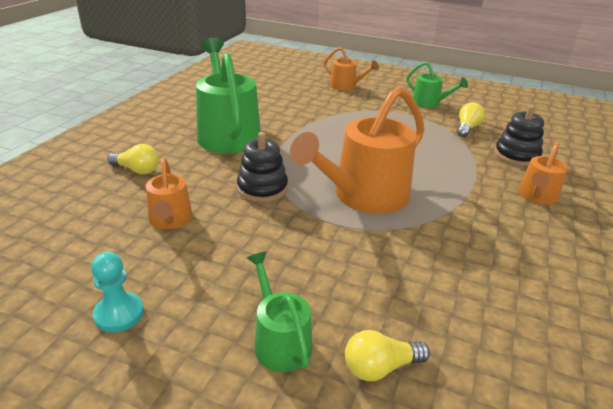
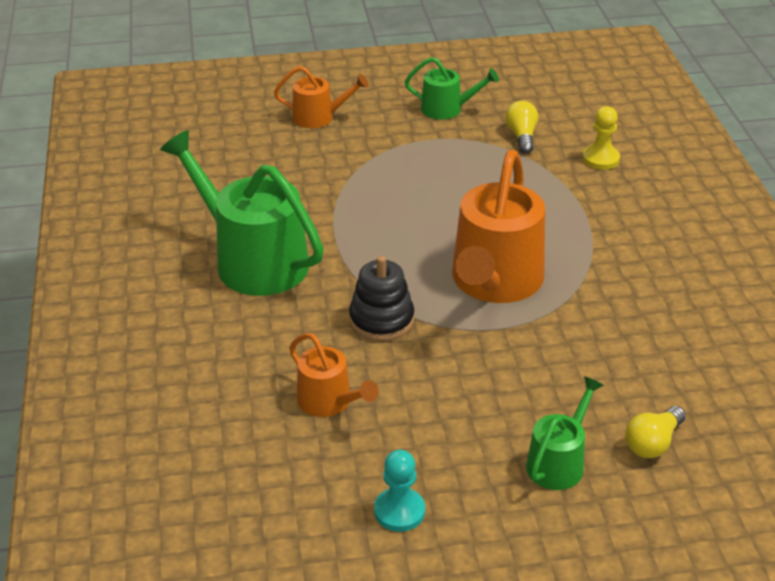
camera: 30 degrees left, 5 degrees up
(137, 170) = (210, 360): yellow light bulb -> none
(280, 340) = (558, 462): green watering can -> green watering can turned 90 degrees clockwise
(516, 155) = (601, 159): black stacking toy -> yellow pawn
(537, 196) = (655, 209): orange watering can -> none

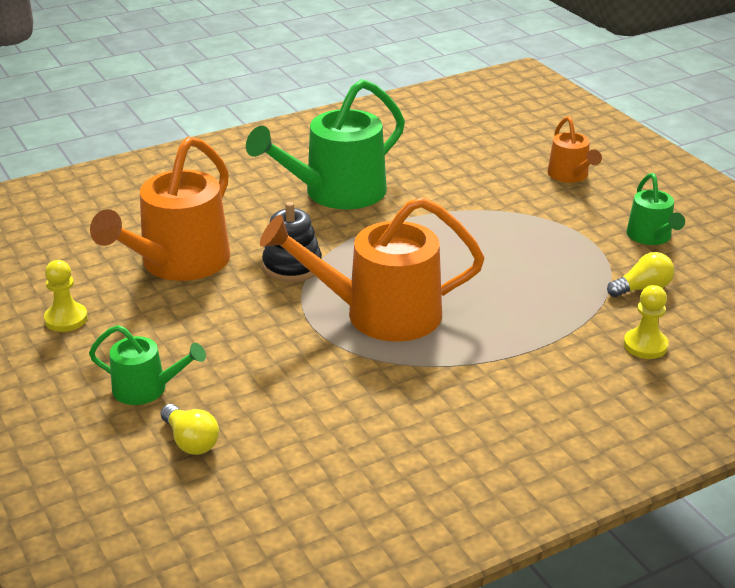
camera: 70 degrees right, 5 degrees down
(253, 260) = (336, 193): green watering can -> green watering can turned 150 degrees counterclockwise
(329, 402) = (178, 263): orange watering can -> orange watering can, size x1.92
(399, 511) = (66, 319): turquoise pawn -> yellow pawn
(653, 443) = (190, 441): yellow light bulb -> yellow light bulb turned 150 degrees counterclockwise

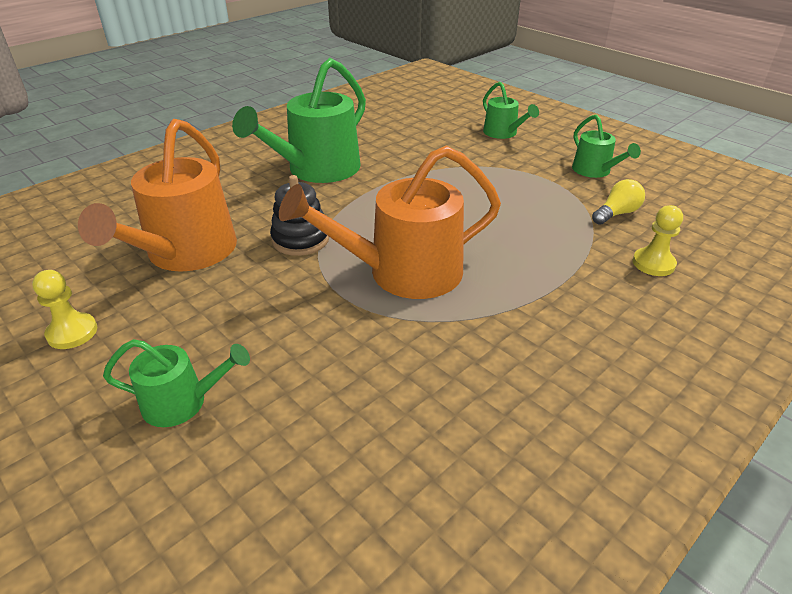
camera: 15 degrees left, 5 degrees up
(190, 441) = (252, 462): yellow light bulb -> none
(570, 175) = (503, 133): orange watering can -> green watering can

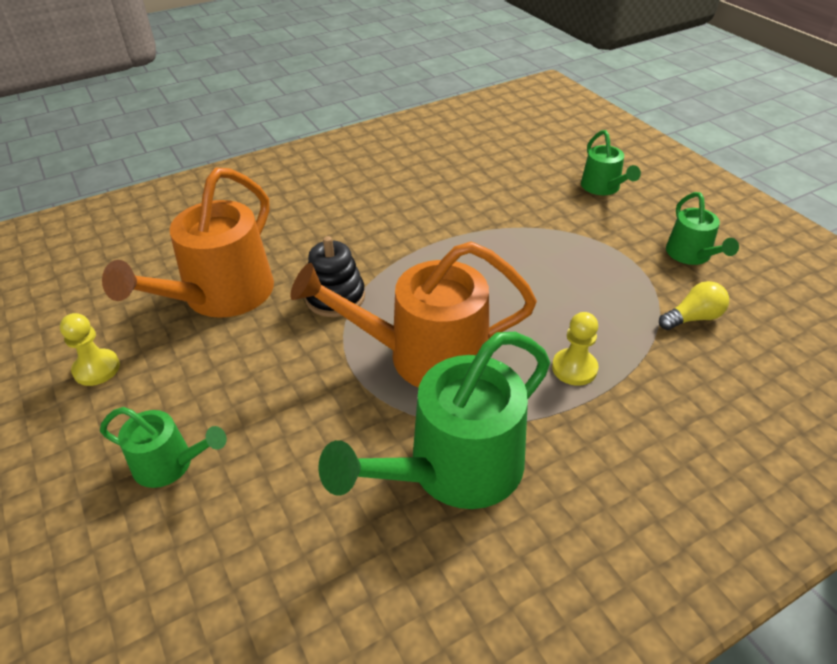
camera: 15 degrees right, 5 degrees up
(317, 169) = (380, 211): green watering can -> green watering can (454, 469)
(653, 263) = (708, 392): yellow pawn -> yellow pawn (574, 368)

